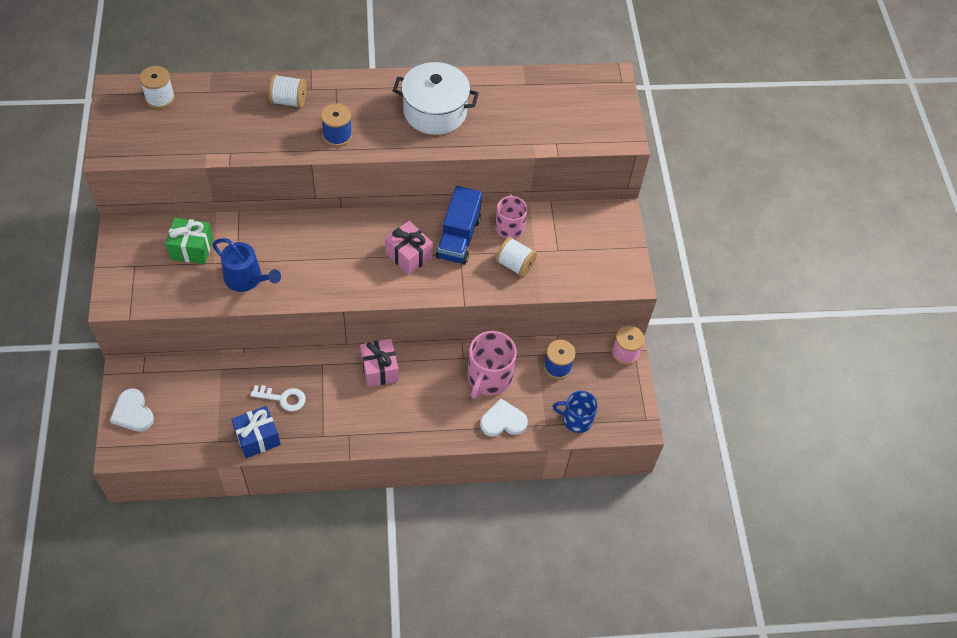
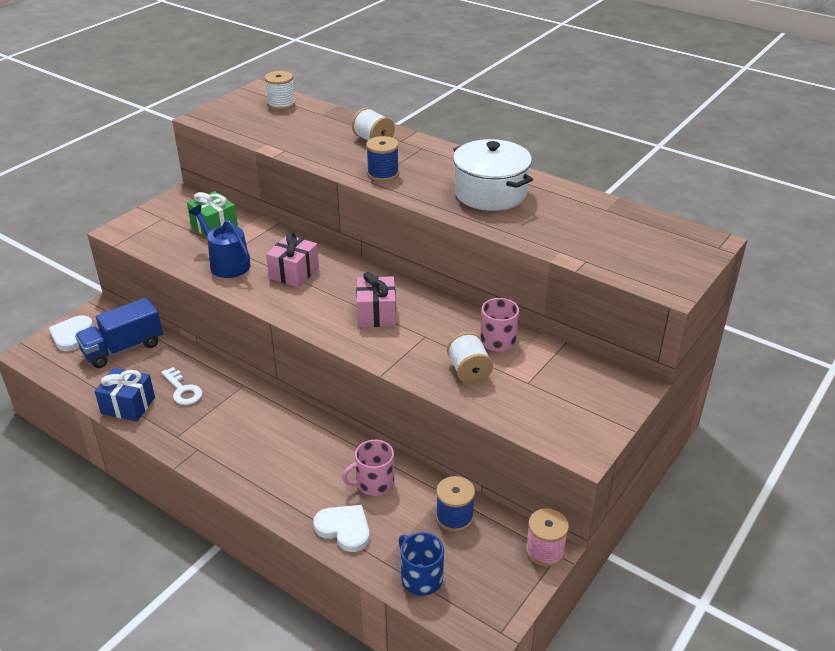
camera: 45 degrees right, 20 degrees down
(247, 279) = (226, 264): blue watering can -> blue watering can turned 150 degrees clockwise
(379, 369) = (284, 416): pink gift -> pink gift (294, 273)
(458, 238) = (438, 324): blue truck -> blue truck (123, 348)
(489, 377) = (374, 483): pink mug -> pink mug, size x0.66

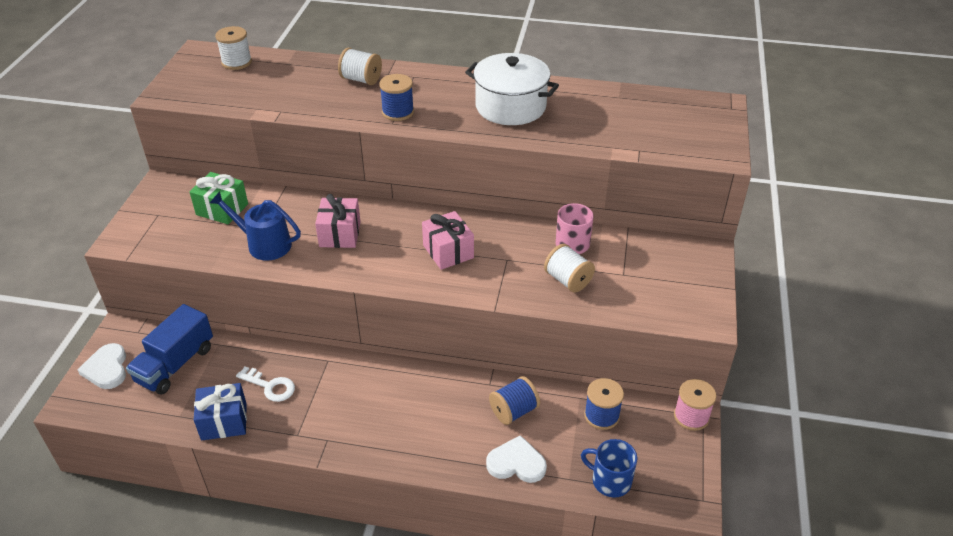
camera: 25 degrees left, 5 degrees up
(374, 483) = (513, 411): pink mug -> blue spool

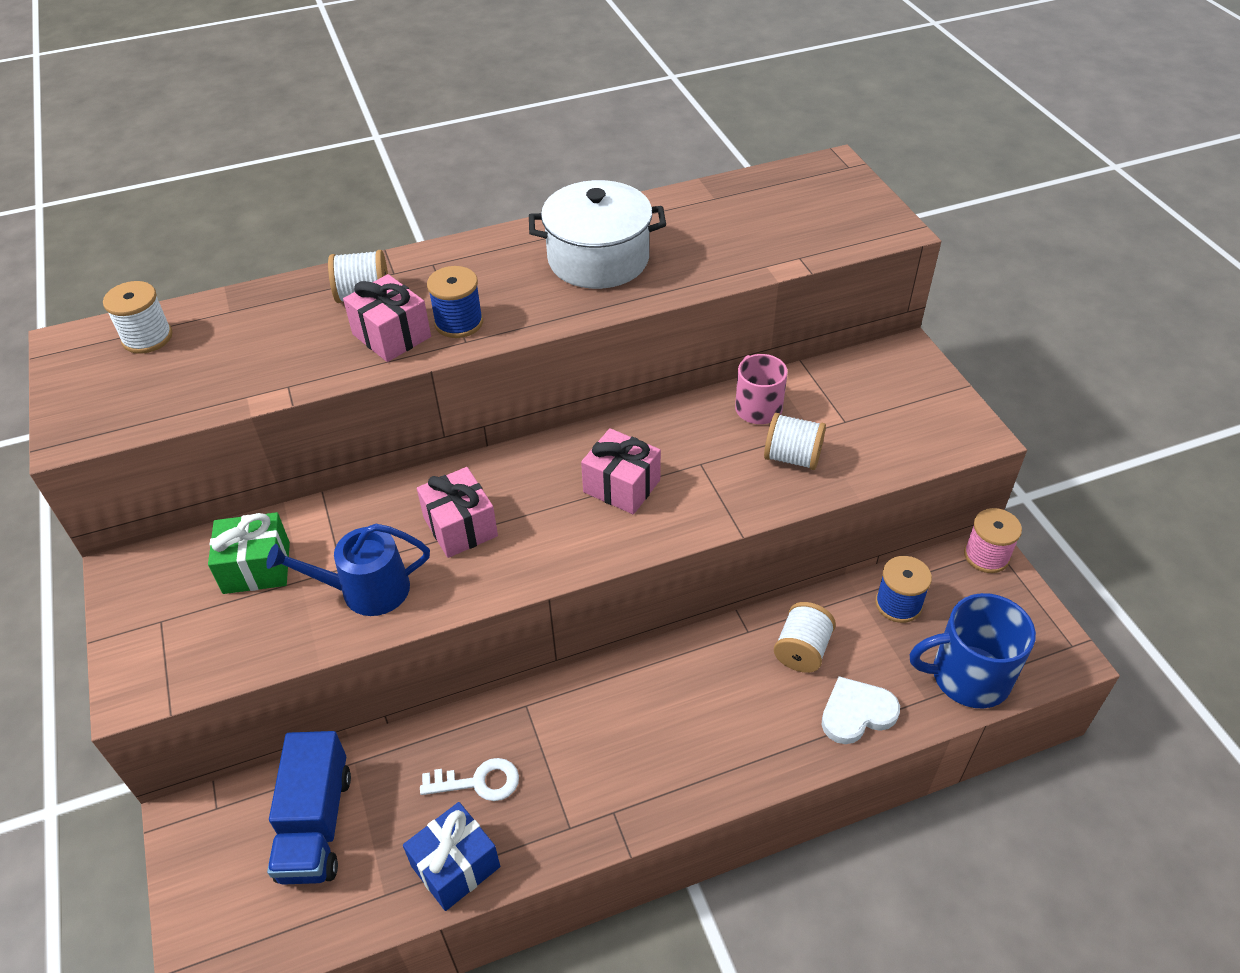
camera: 30 degrees left, 5 degrees up
(107, 369) = (213, 888): white heart -> none
(356, 105) = (392, 335): none -> pink gift
(513, 411) = (802, 650): blue spool -> white spool
(610, 480) = (968, 676): blue mug -> blue mug, size x1.52

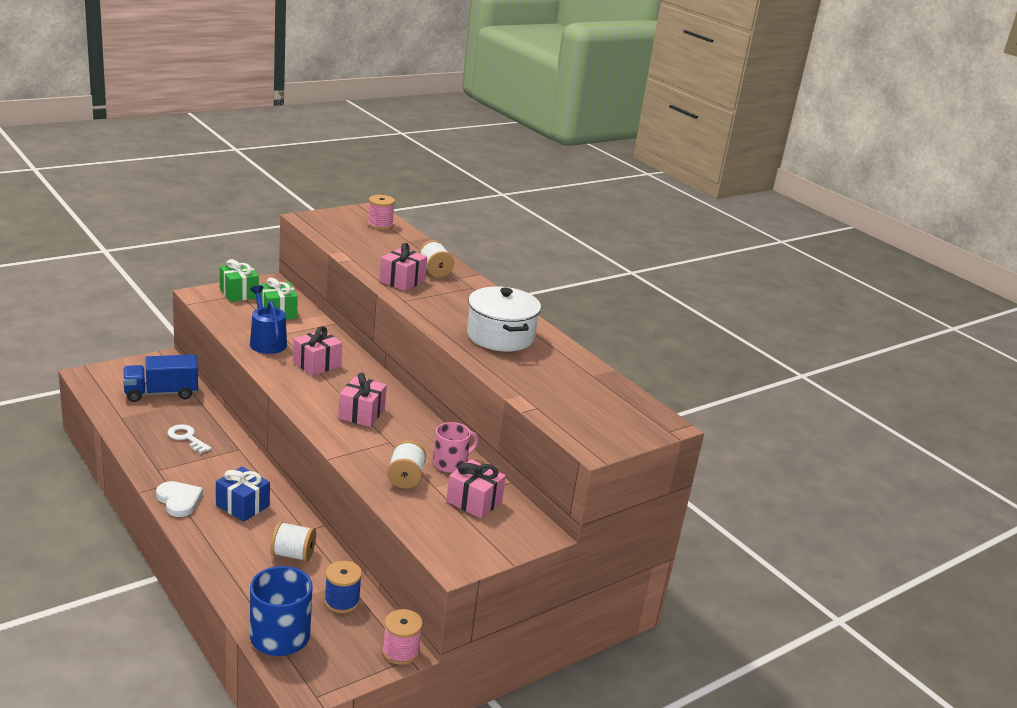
camera: 70 degrees right, 20 degrees down
(147, 338) = (380, 225): white spool -> pink spool
(153, 624) = (239, 293): none -> green gift
(455, 866) = (136, 436): blue gift -> blue gift (242, 505)
(459, 322) = (420, 298): blue spool -> none
(478, 782) = (187, 438): white key -> white key turned 150 degrees clockwise
(844, 399) = (474, 501): none -> pink gift
(856, 713) = (243, 579): white heart -> white heart (179, 500)

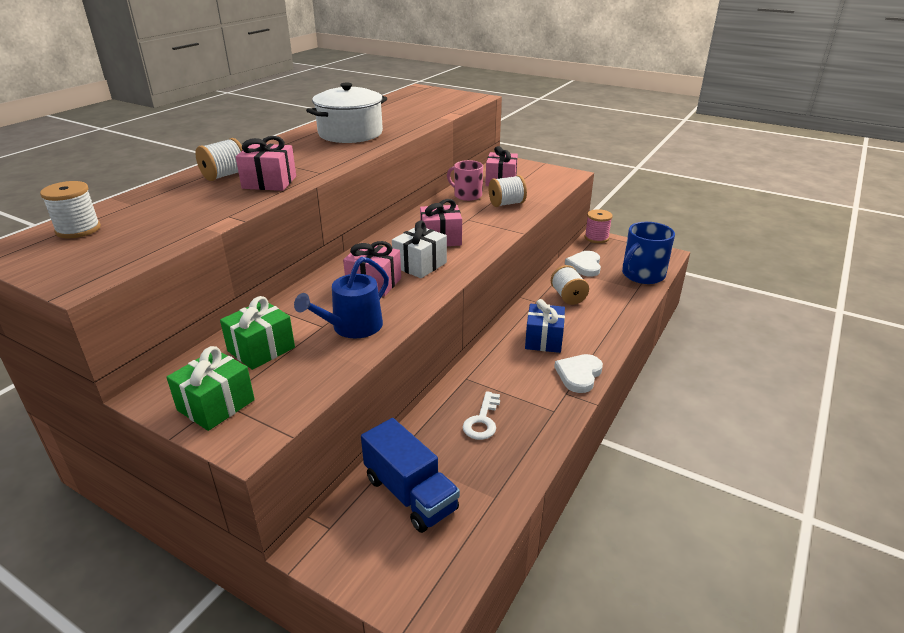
camera: 110 degrees left, 5 degrees up
(324, 389) = (420, 265): none -> white gift
(342, 601) = (585, 265): blue spool -> white heart
(380, 225) = (78, 229): pink spool -> white spool

